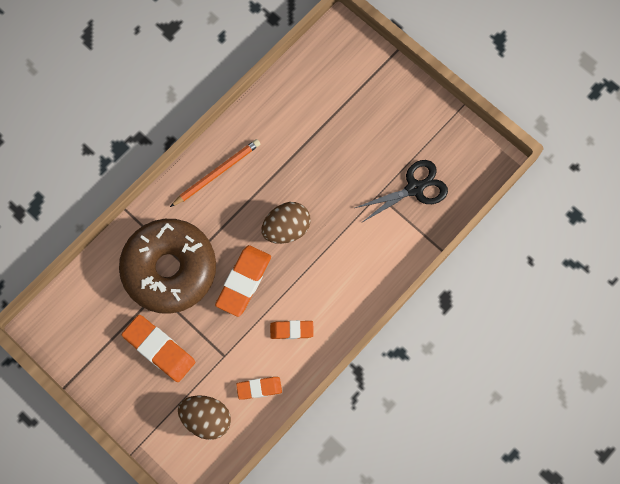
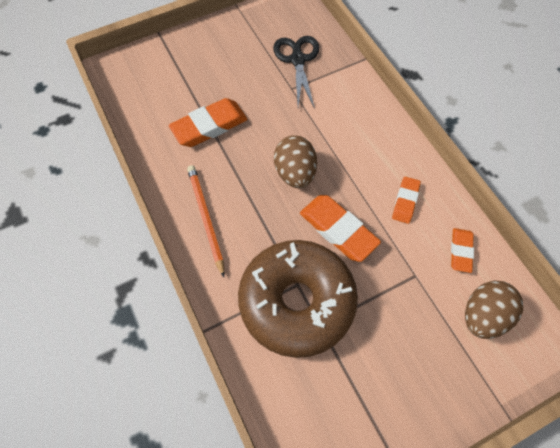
camera: 70 degrees left, 10 degrees down
(159, 349) = (389, 343): orange eraser -> orange eraser (209, 126)

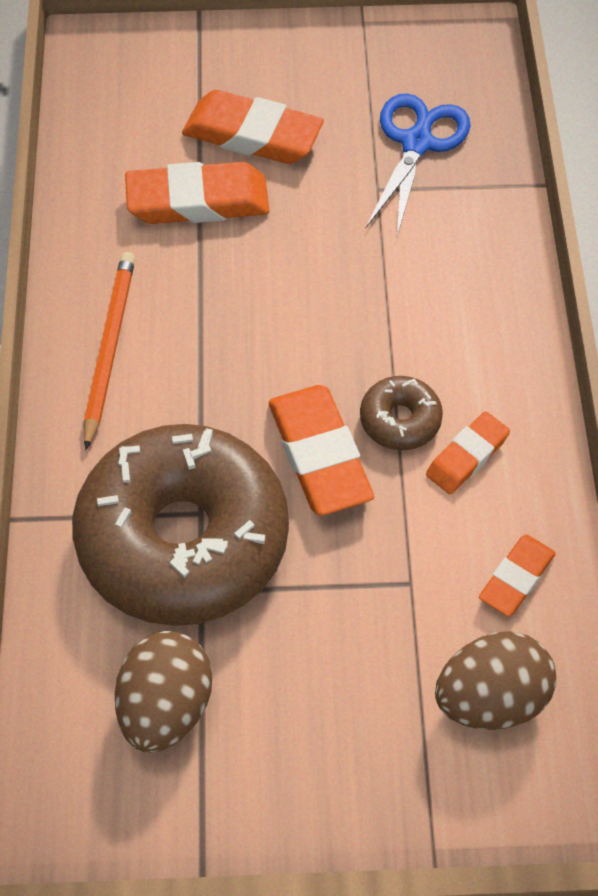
camera: 25 degrees right, 5 degrees down
(218, 84) = (252, 135): none -> orange eraser
(295, 173) = (300, 333): brown egg -> brown egg (166, 707)
(297, 60) = (417, 143): black scissors -> blue scissors
(365, 196) = (400, 420): none -> brown donut

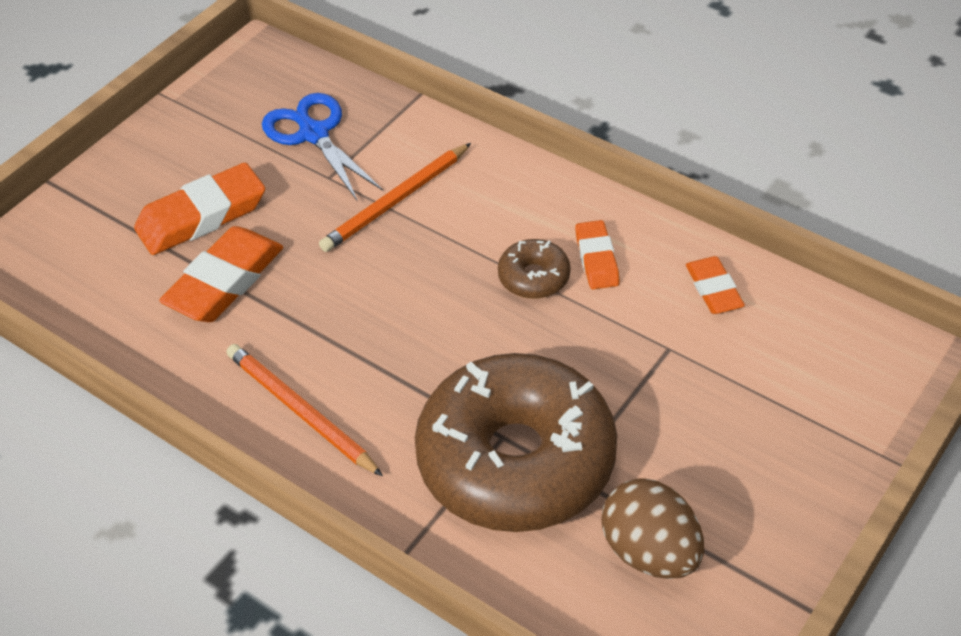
camera: 50 degrees left, 10 degrees down
(319, 455) = (520, 338): orange eraser -> none
(394, 256) = (396, 201): none -> orange pencil
(490, 698) = (793, 356): brown egg -> none

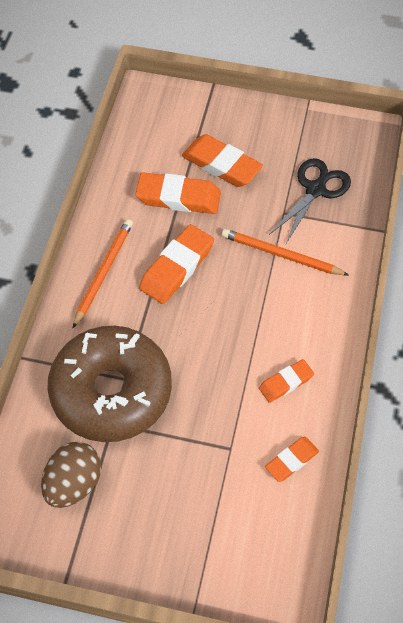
camera: 65 degrees right, 10 degrees up
(314, 134) = (315, 190): blue scissors -> black scissors
(347, 320) = (177, 267): none -> orange eraser
(534, 277) = (254, 352): brown donut -> none

